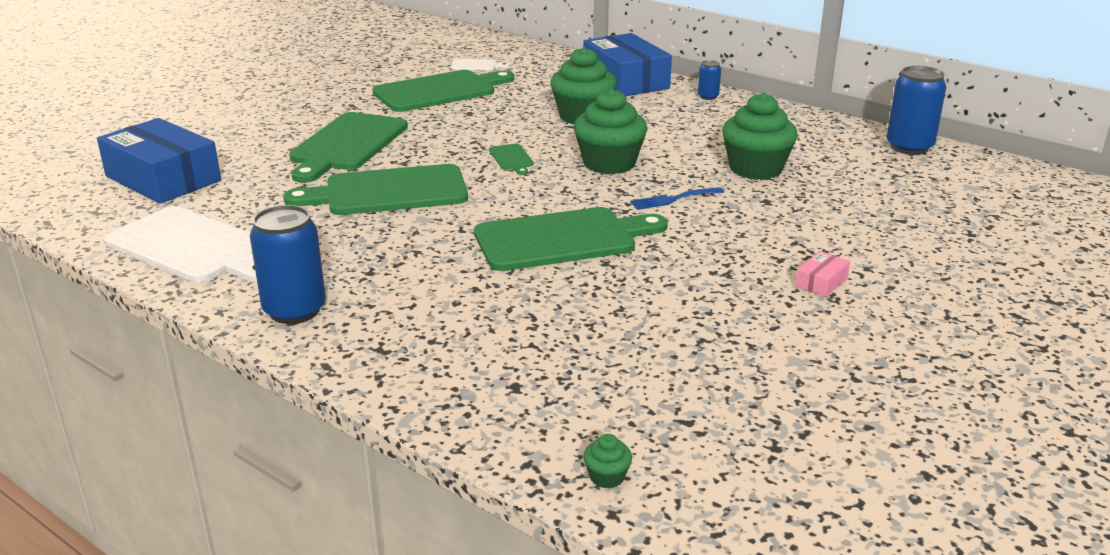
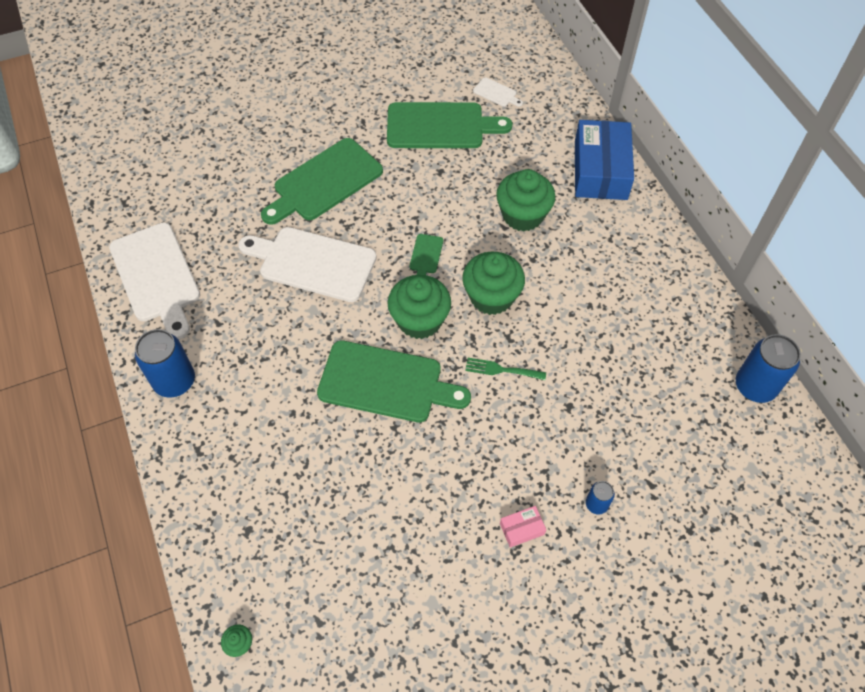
camera: 30 degrees right, 30 degrees up
(163, 178) = (183, 176): blue box -> none
(389, 192) = (313, 263): green cutting board -> white cutting board
(673, 199) = (501, 370): blue fork -> green fork
(708, 97) = (649, 228): blue can -> blue can (596, 504)
(755, 169) = (598, 358): green cupcake -> green cupcake (419, 320)

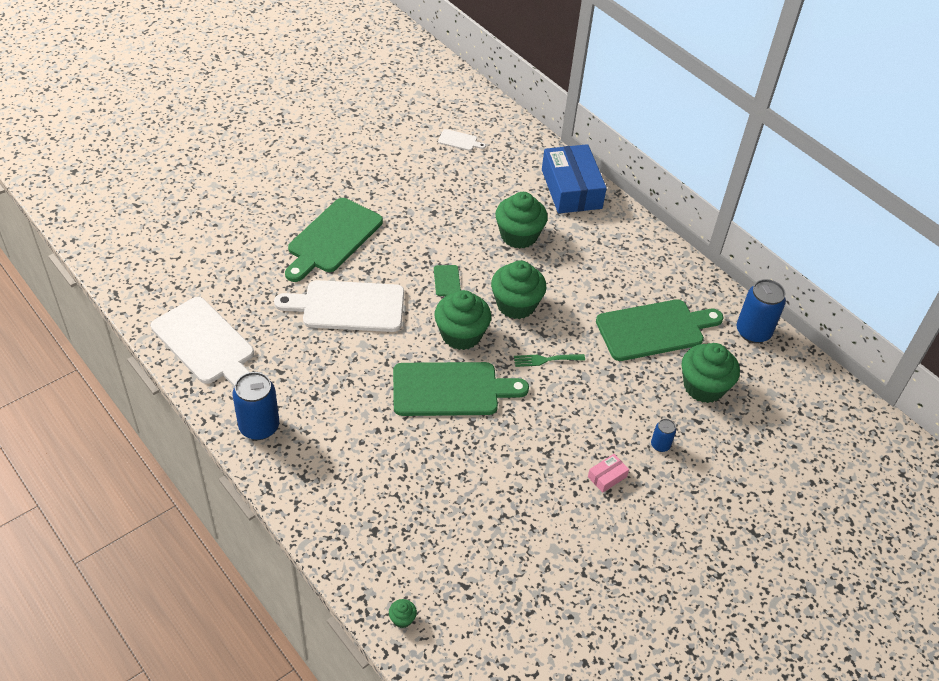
camera: 20 degrees left, 10 degrees down
(440, 126) = (420, 175): green cutting board -> green cutting board (654, 330)
(672, 443) = (703, 387): none -> green cupcake

